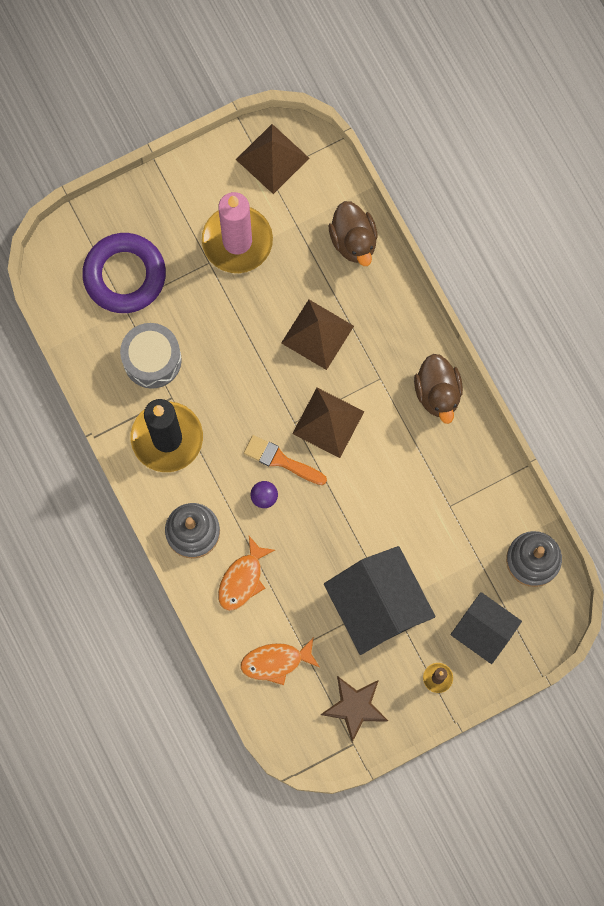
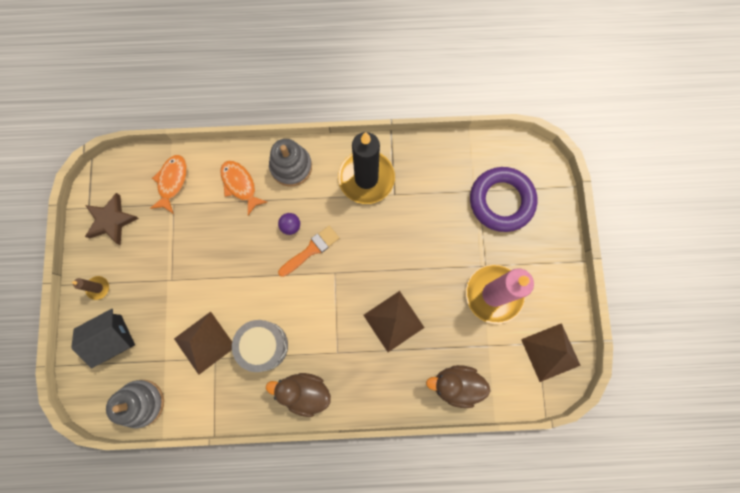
camera: 115 degrees right, 0 degrees up
(152, 360) = (428, 193): grey drum -> grey drum (263, 346)
(328, 422) = (322, 297): brown pyramid -> brown pyramid (204, 342)
(378, 605) = (172, 270): black house -> none

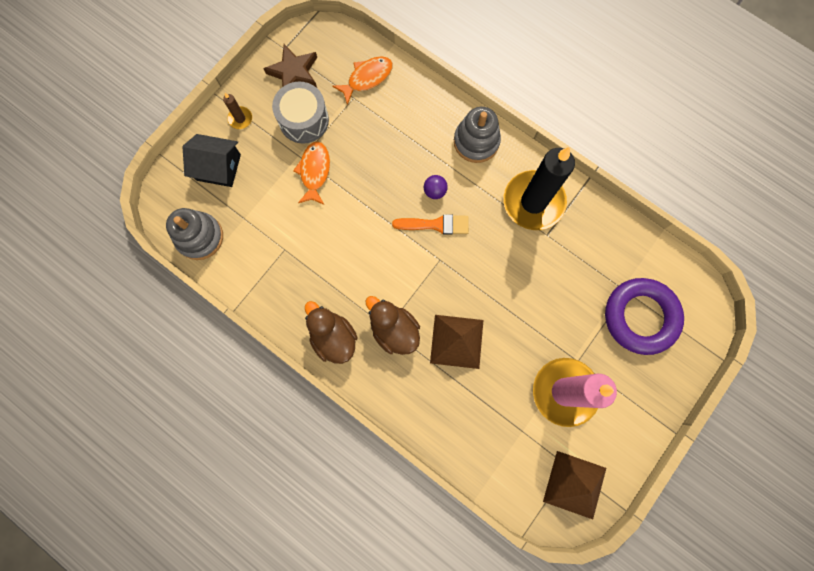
camera: 40 degrees right, 0 degrees up
(204, 342) = (287, 230): brown pyramid -> none
(240, 185) = (420, 124): orange fish -> orange fish (314, 172)
(263, 346) = (331, 271): grey drum -> grey drum (304, 120)
(456, 385) = (466, 440): brown duck -> brown duck (394, 330)

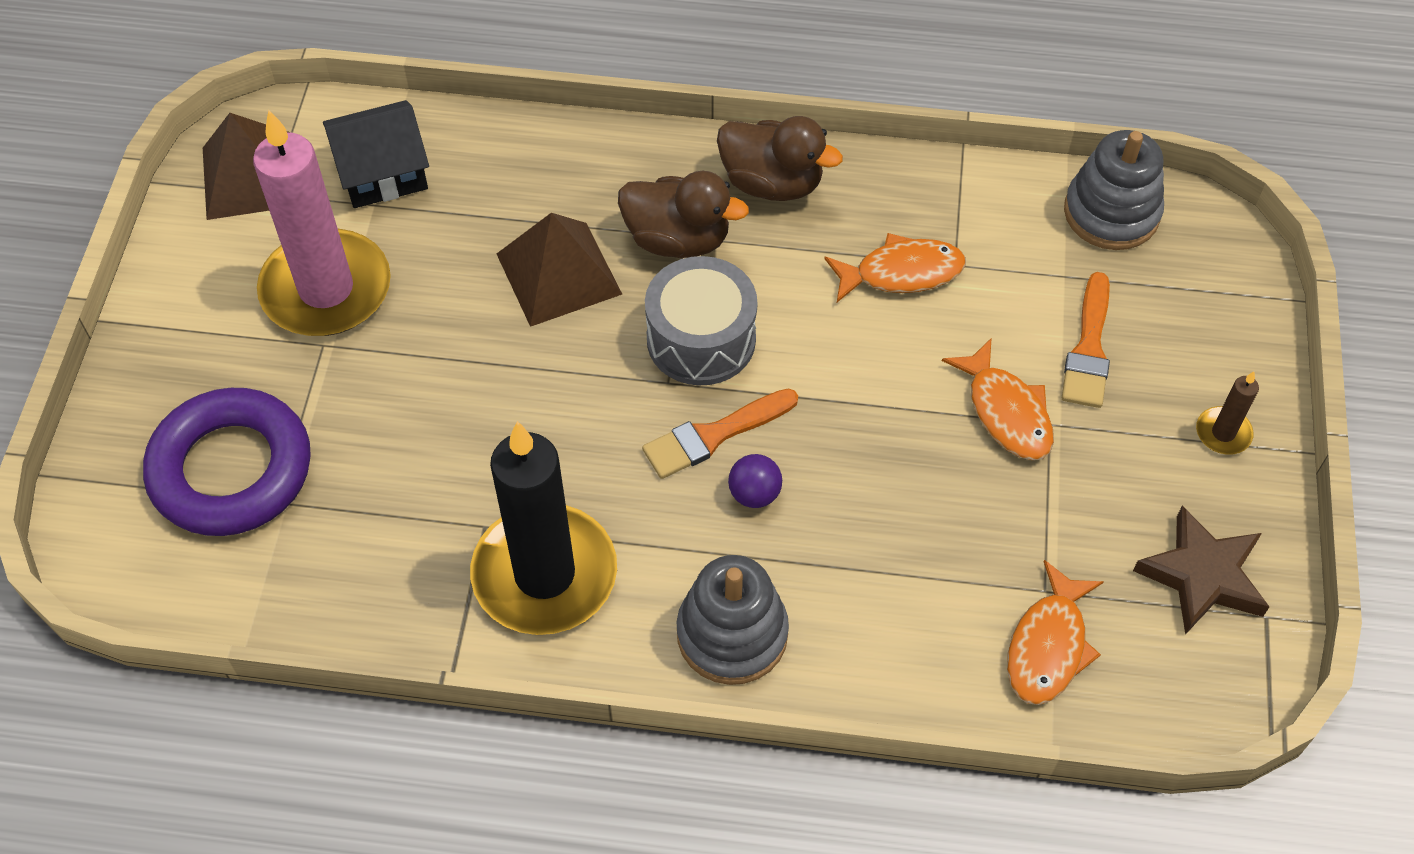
camera: 150 degrees right, 20 degrees down
(218, 167) = (1183, 331): black house -> black house (382, 172)
(261, 180) = (1089, 349): none -> orange brush
(304, 120) = (1104, 493): grey drum -> grey drum (701, 339)
(309, 258) = (901, 273): none -> orange fish

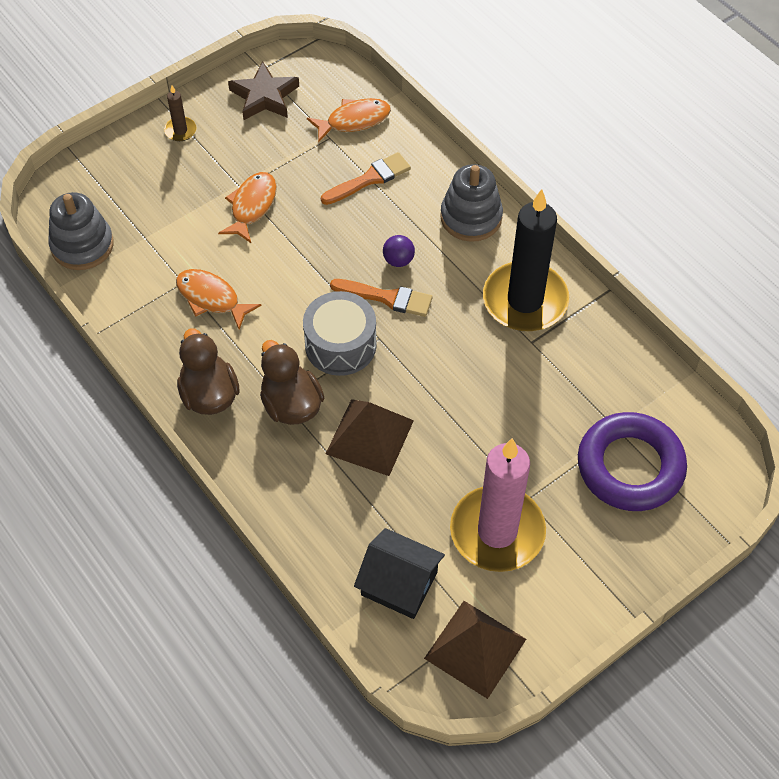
camera: 135 degrees left, 0 degrees up
(1089, 349) = (182, 201): orange brush -> orange brush (369, 179)

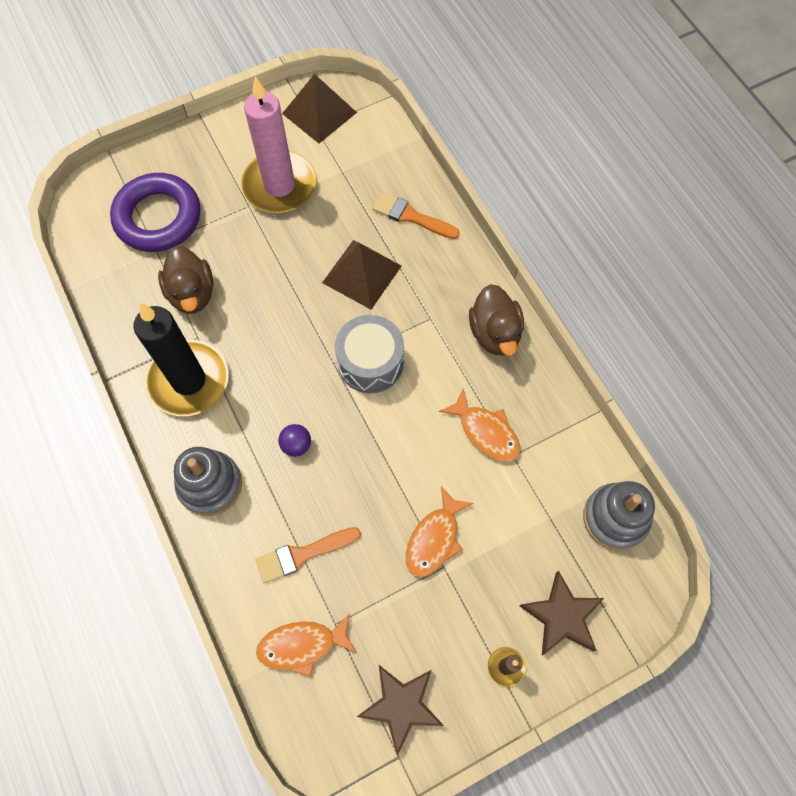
camera: 170 degrees left, 10 degrees up
(133, 168) = (562, 616): none -> brown star
(291, 404) = (423, 313): brown duck -> brown duck (192, 293)
(387, 298) = (317, 405): orange brush -> orange brush (411, 216)
(399, 583) = (363, 161): black house -> none

